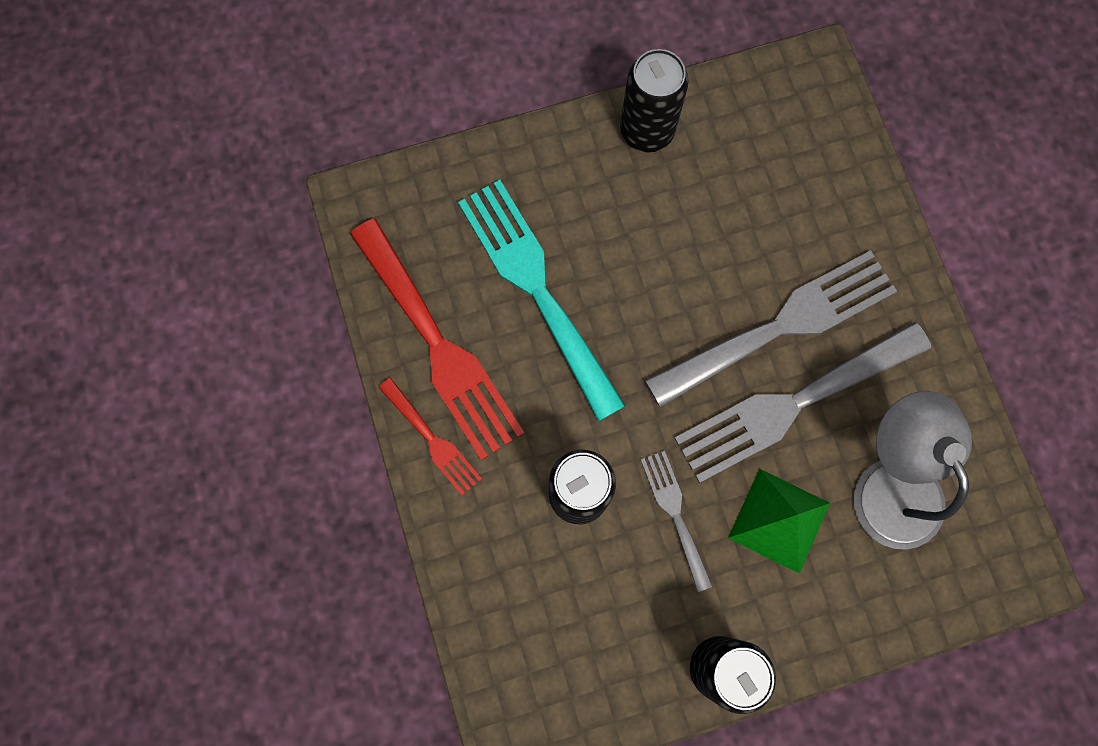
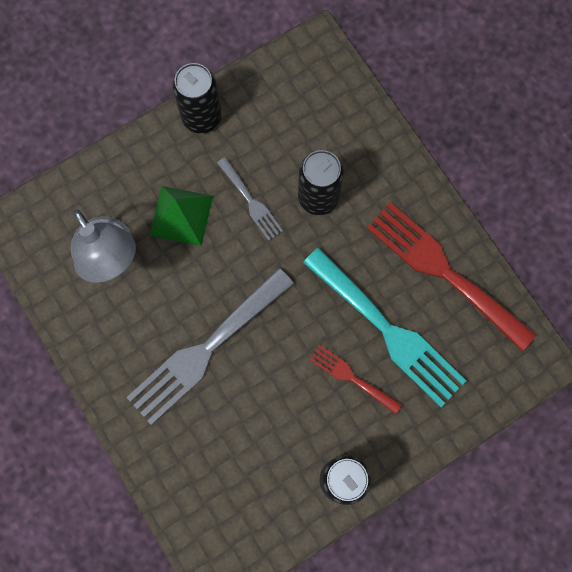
camera: 165 degrees right, 0 degrees up
(432, 440) = (426, 207): red fork -> red fork (351, 377)
(792, 404) = (187, 295): grey fork -> none

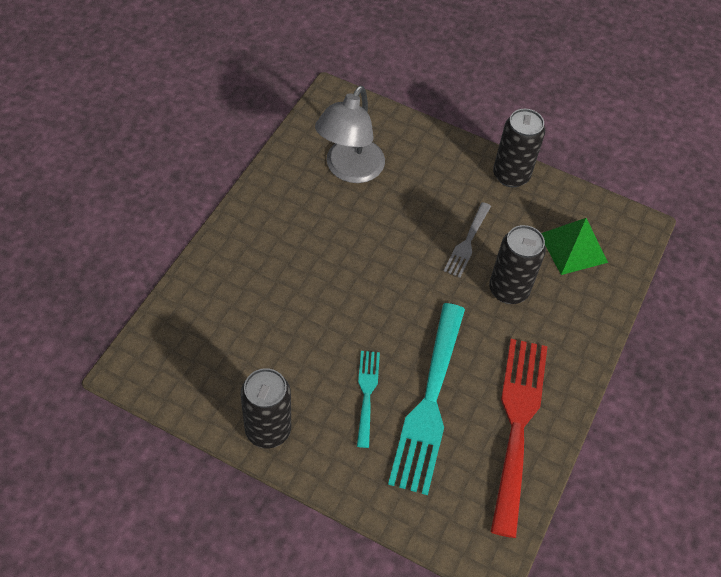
camera: 55 degrees right, 20 degrees down
(181, 215) = (419, 199): green pyramid -> green pyramid (573, 247)
(206, 350) = (318, 270): grey fork -> none
(351, 377) = (367, 393): red fork -> turquoise fork

